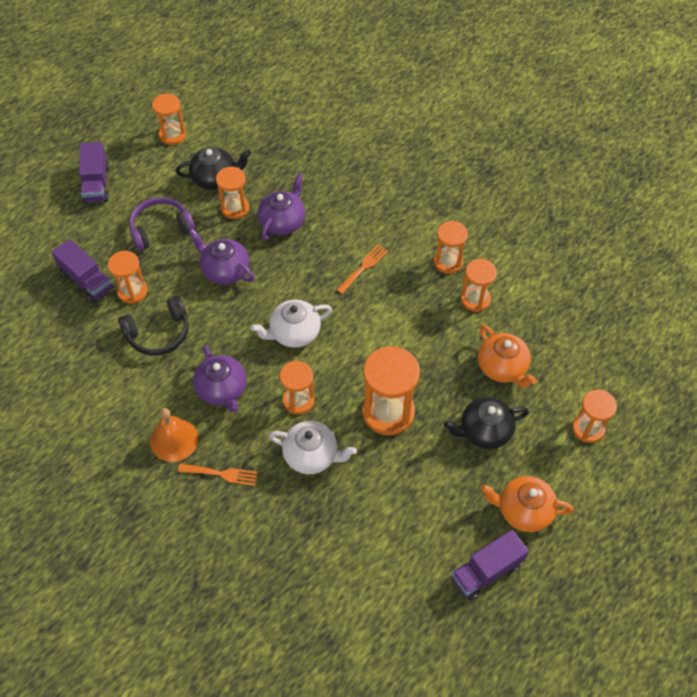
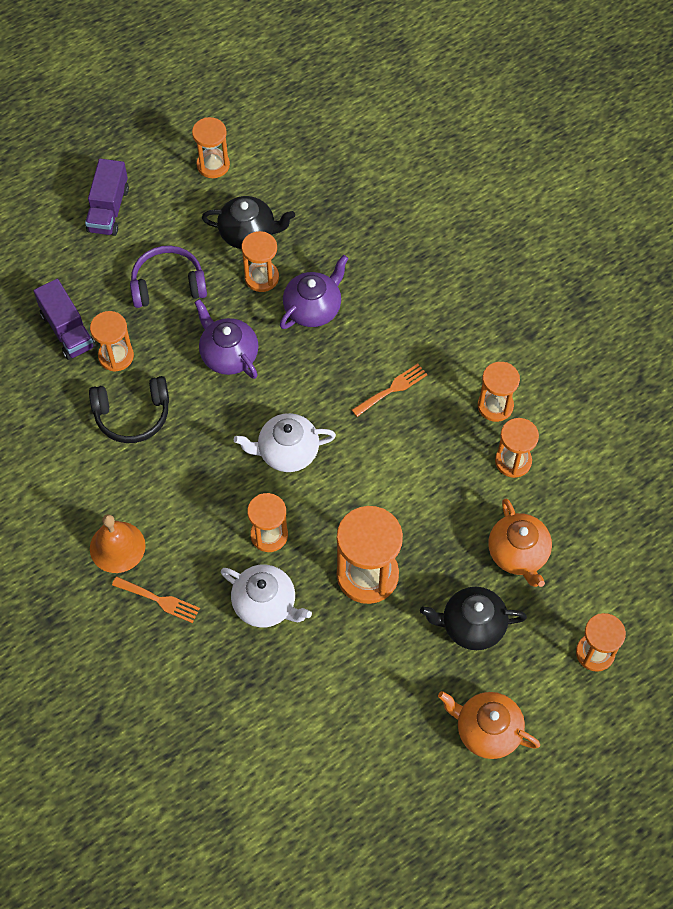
camera: 15 degrees right, 5 degrees up
(222, 390) = (186, 501): purple teapot -> none
(486, 571) = (422, 788): purple truck -> none

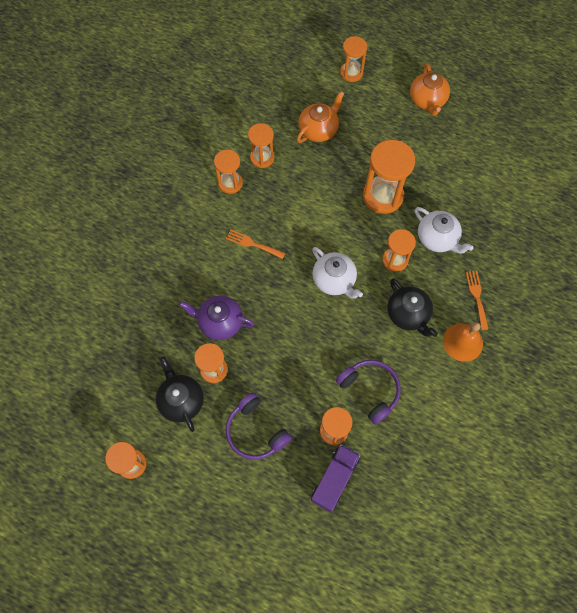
camera: 120 degrees left, 5 degrees up
(108, 209) = (214, 519): purple truck -> none
(132, 415) = (370, 390): black headphones -> purple headphones
(228, 355) = (287, 356): purple teapot -> none
(265, 604) = (437, 238): white teapot -> white teapot turned 135 degrees clockwise
(472, 625) = (376, 132): black teapot -> black teapot (408, 314)

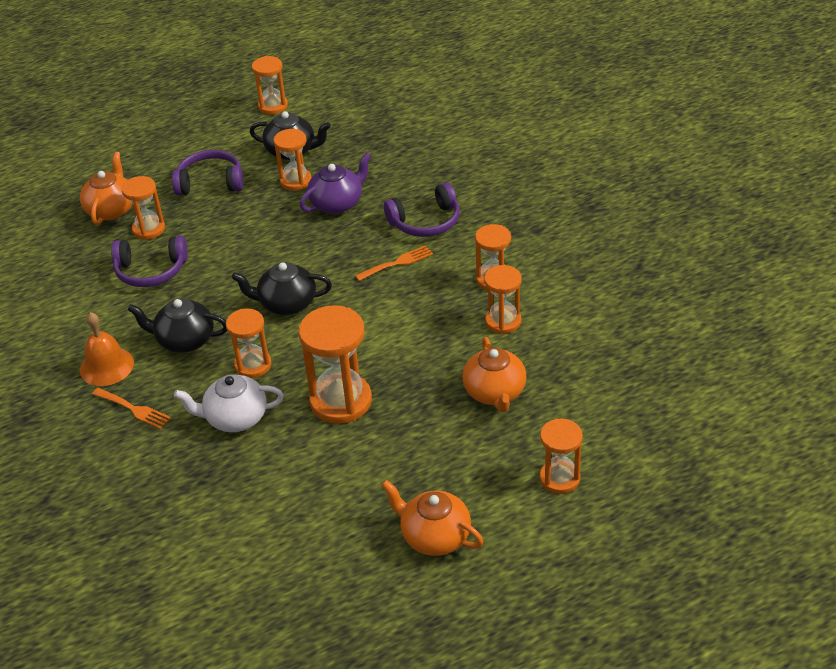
camera: 130 degrees right, 25 degrees down
(202, 254) = (425, 222): none -> purple headphones
(334, 280) = (286, 304): white teapot -> black teapot
(334, 479) = (111, 210): purple truck -> orange teapot

